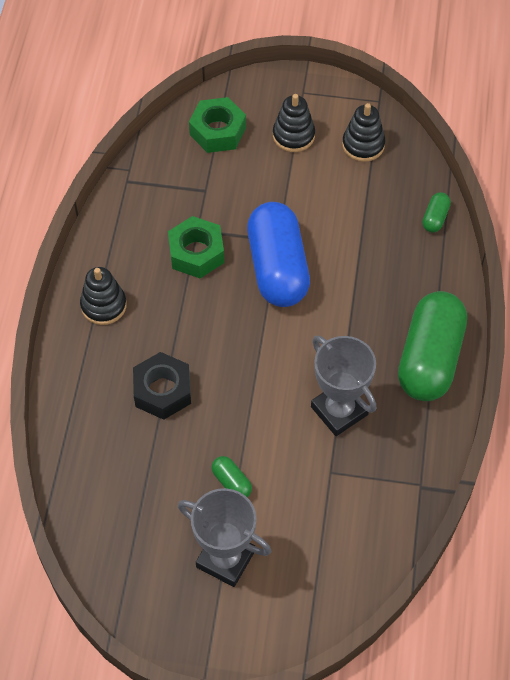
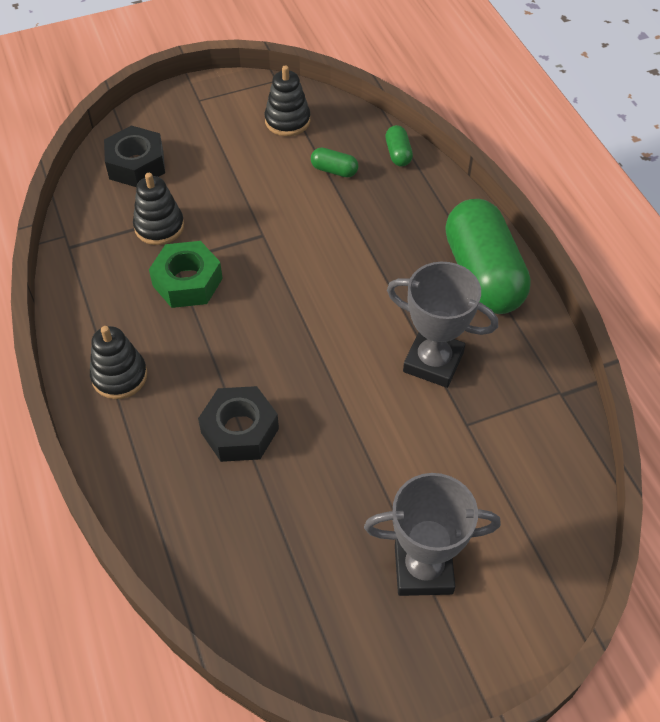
camera: 30 degrees left, 5 degrees down
(218, 131) = (136, 165): green nut -> black nut
(231, 482) = (375, 486): green capsule -> green capsule (334, 170)
(277, 268) = (280, 259): blue capsule -> none
(293, 135) = (215, 139): black stacking toy -> black stacking toy (159, 227)

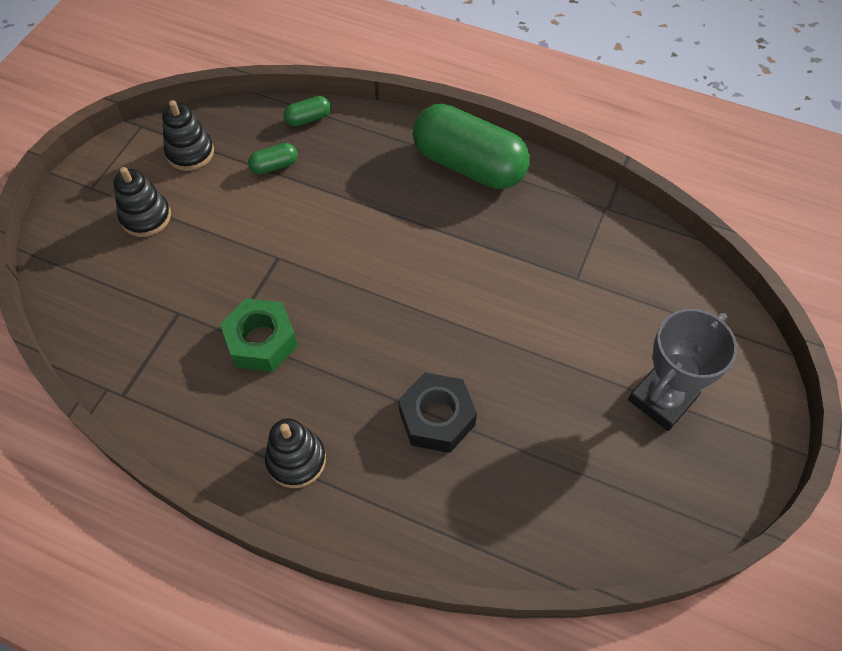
camera: 45 degrees left, 5 degrees up
(136, 165) = (100, 281): black nut -> none
(159, 227) = (183, 316): black stacking toy -> black stacking toy (146, 217)
(398, 154) = (308, 119): green capsule -> green capsule turned 60 degrees counterclockwise
(433, 362) = (507, 253): grey trophy -> none

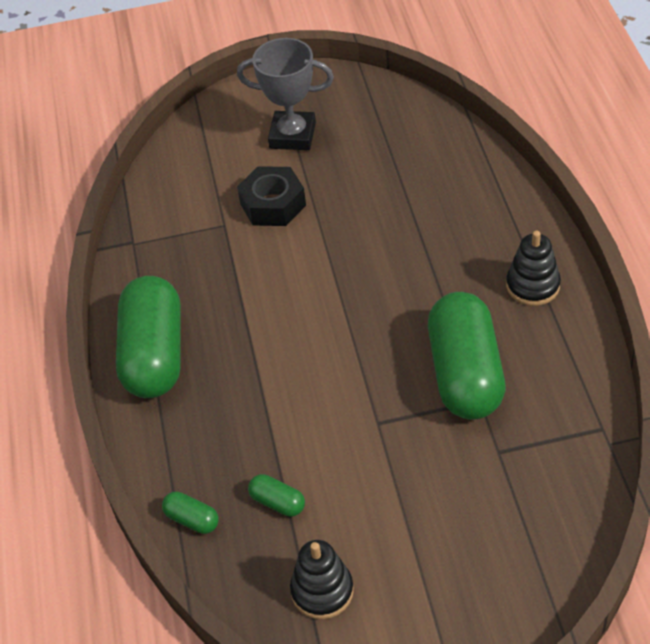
camera: 120 degrees left, 10 degrees down
(146, 217) = (431, 562): black stacking toy -> none
(261, 341) = (465, 374): green nut -> green capsule
(437, 418) = (422, 233): black nut -> black nut (273, 204)

